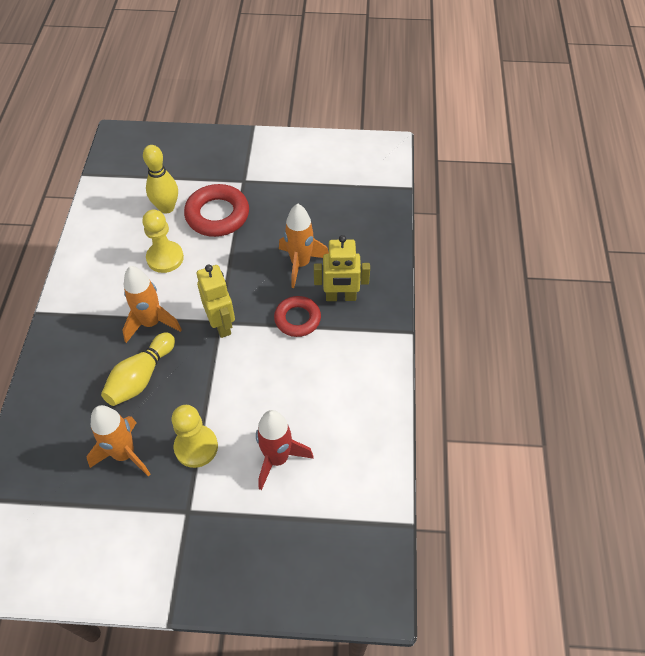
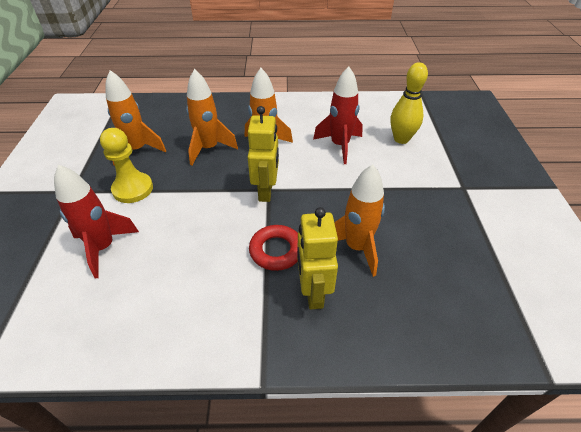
camera: 85 degrees right, 10 degrees down
(141, 377) = (209, 149): yellow bowling pin -> orange rocket
(165, 258) = (339, 146): yellow pawn -> red rocket
(217, 215) = (405, 173): red ring -> none
(222, 324) = (266, 191): yellow robot -> yellow robot turned 60 degrees counterclockwise

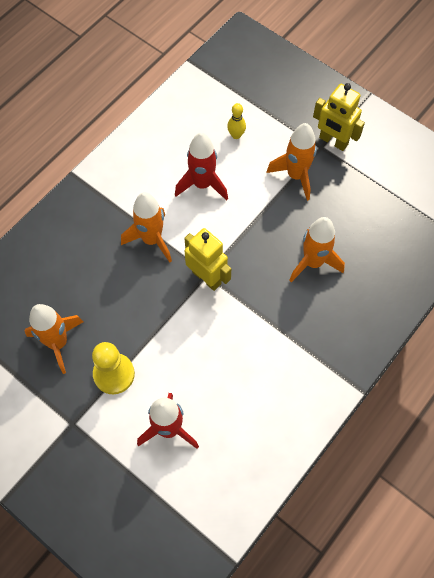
camera: 50 degrees left, 20 degrees up
(209, 149) = (112, 284): orange rocket -> orange rocket (296, 175)
(276, 250) = (273, 314): red ring -> none
(313, 292) = (325, 317): yellow robot -> yellow robot (333, 141)
(401, 139) = (236, 135): yellow bowling pin -> yellow bowling pin, size x0.59

